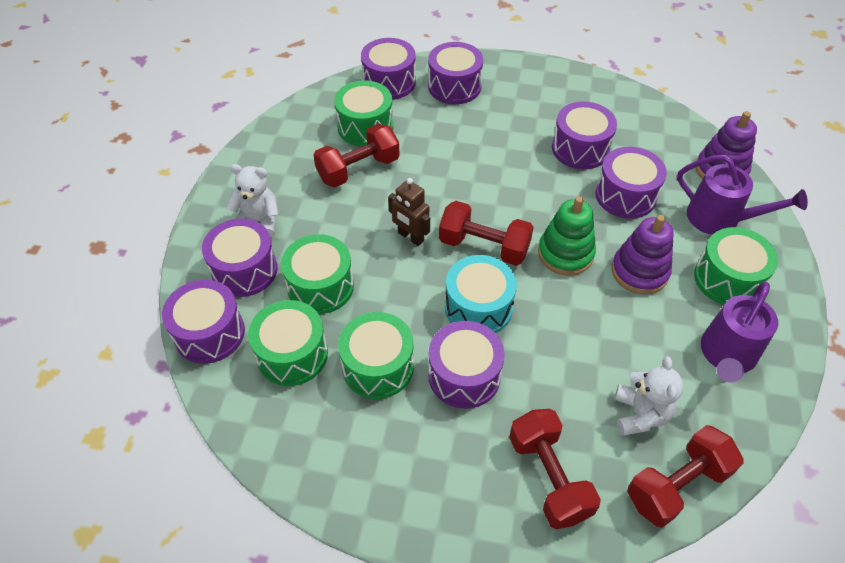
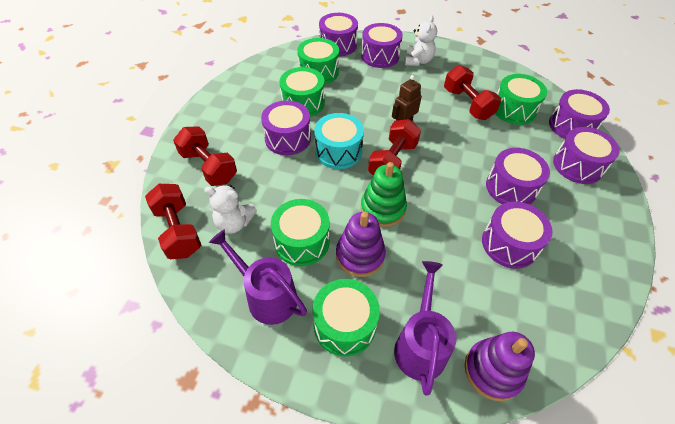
camera: 95 degrees right, 0 degrees up
(320, 286) = (364, 83): green drum -> green drum (302, 241)
(548, 477) = (209, 167): red dumbbell -> red dumbbell turned 60 degrees clockwise
(625, 195) = (449, 267): purple drum -> purple drum (511, 187)
(720, 219) = (420, 344): purple watering can -> purple watering can turned 150 degrees clockwise

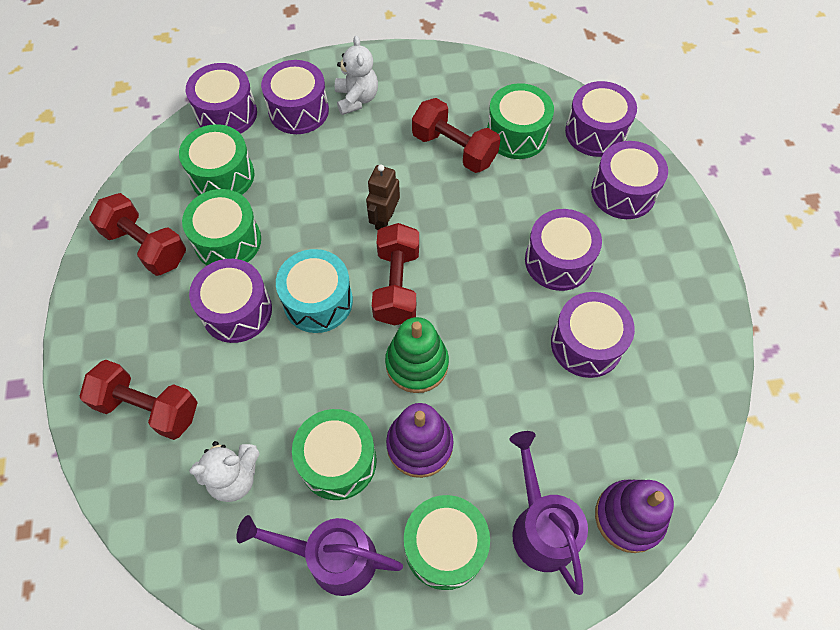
camera: 25 degrees left, 10 degrees up
(178, 231) = (163, 525): red dumbbell -> red dumbbell (146, 246)

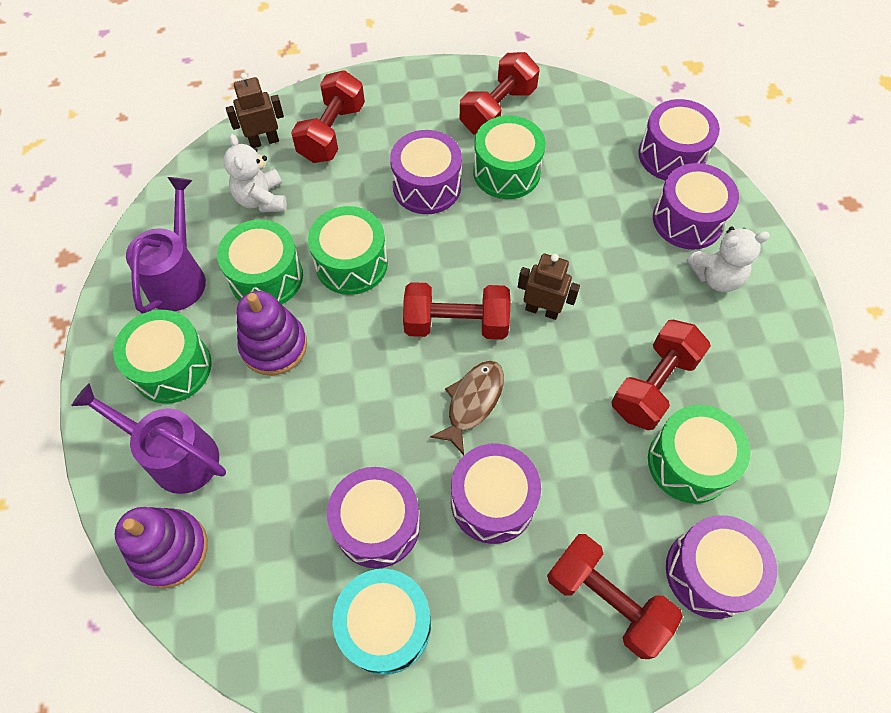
camera: 90 degrees right, 0 degrees up
(147, 484) = (264, 141): none -> brown robot
(222, 176) = (587, 160): green drum -> green drum (351, 263)
(318, 301) = (437, 252): turquoise drum -> turquoise drum (385, 625)
(417, 364) = (362, 343): green stacking toy -> none
(474, 273) = (472, 402): none -> brown fish
(540, 526) = (176, 456): purple watering can -> purple watering can turned 135 degrees counterclockwise
(623, 192) = (606, 600): purple drum -> red dumbbell

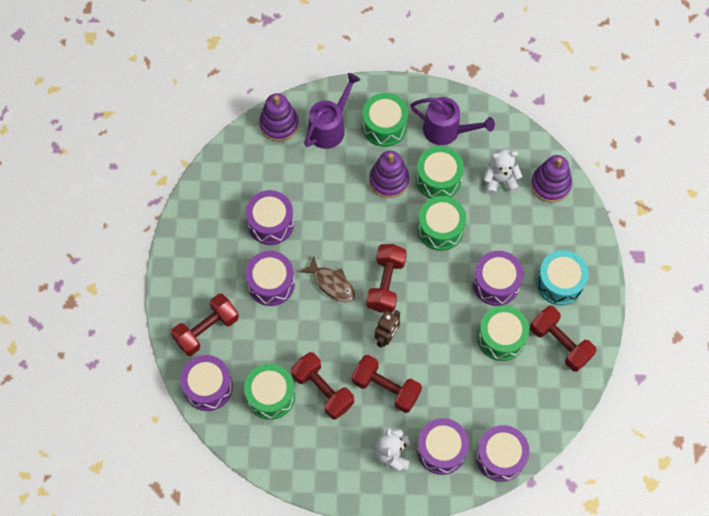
camera: 100 degrees right, 5 degrees up
(264, 141) = (550, 184): brown robot -> purple stacking toy
(332, 133) = (552, 228): red dumbbell -> red dumbbell (386, 388)
(385, 625) = (219, 220): turquoise drum -> turquoise drum (559, 283)

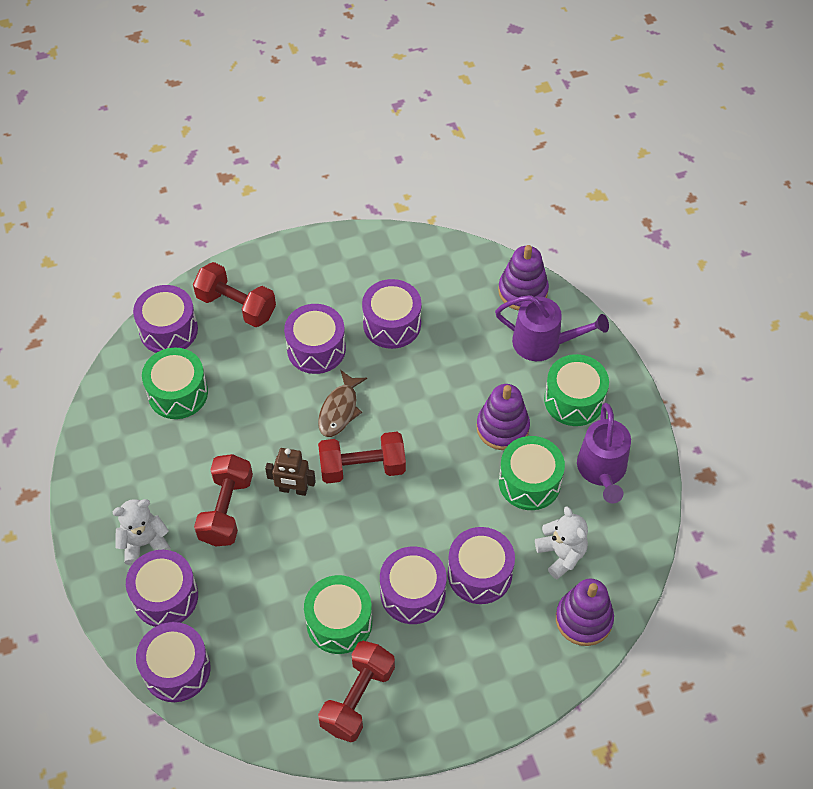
camera: 70 degrees right, 10 degrees down
(323, 390) = (201, 443): red dumbbell -> none
(440, 229) = (461, 505): green drum -> none
(496, 236) = (479, 574): none -> purple drum
(559, 283) = (444, 672): turquoise drum -> none

